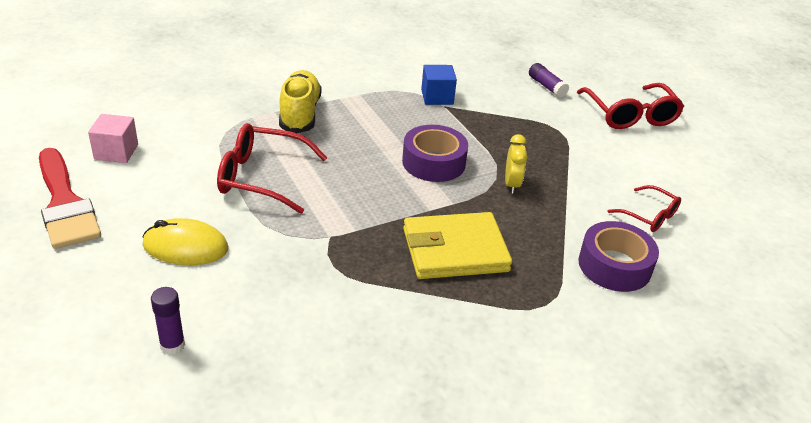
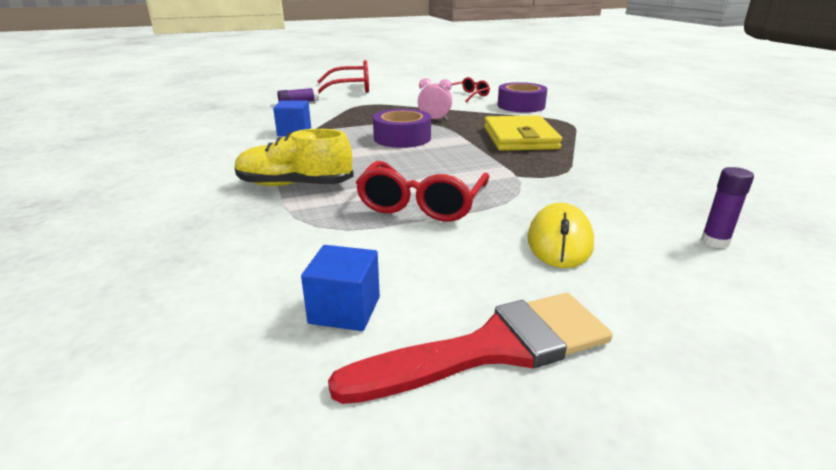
camera: 80 degrees left, 10 degrees down
(116, 152) = (345, 310): pink cube -> blue cube
(512, 184) = (434, 119): yellow clock -> pink clock

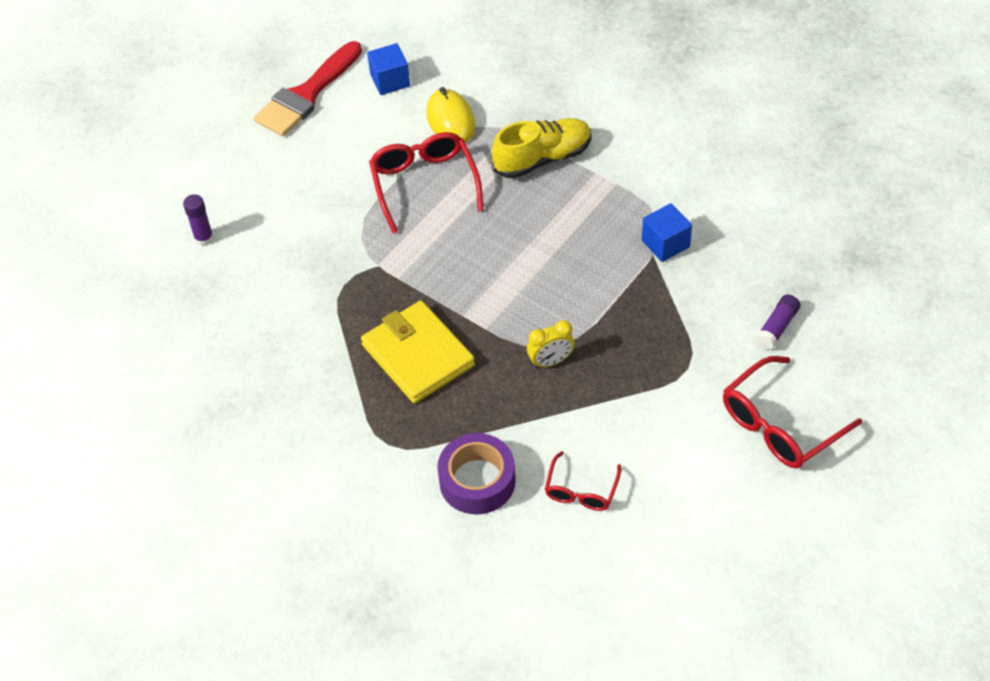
camera: 150 degrees right, 25 degrees up
(402, 138) = (540, 289): purple tape -> none
(434, 119) = (551, 361): pink clock -> yellow clock
(560, 242) = (305, 188): yellow mouse -> yellow mouse (450, 120)

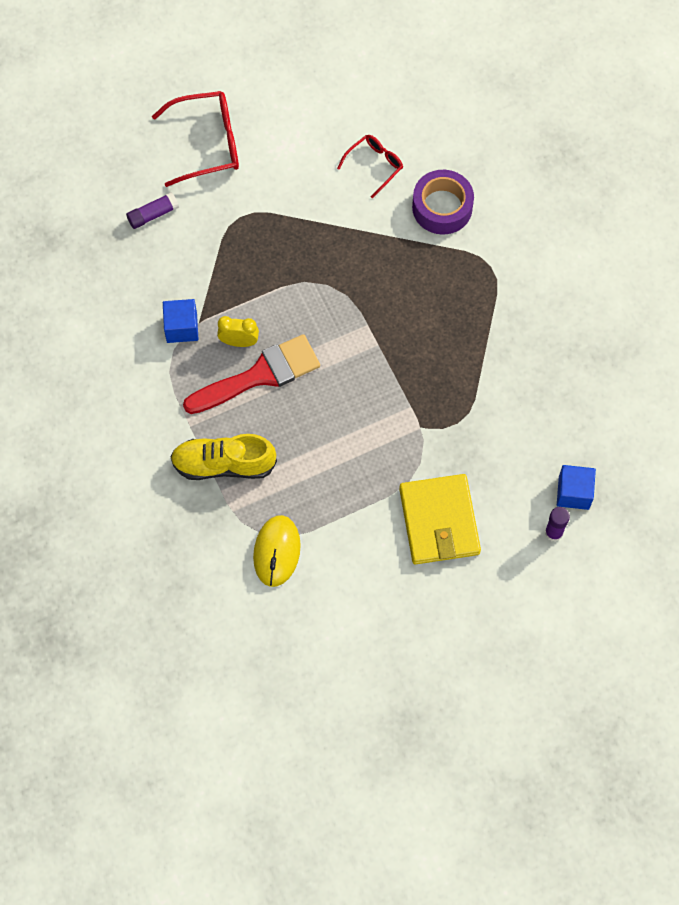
camera: 155 degrees left, 15 degrees up
(306, 95) = (391, 656): red brush -> red brush (260, 375)
(390, 80) = (305, 631): blue cube -> blue cube (573, 493)
(418, 355) = (431, 327): yellow wallet -> yellow wallet (439, 521)
(424, 184) = (338, 491): red glasses -> none
(551, 361) = (335, 272): yellow clock -> yellow clock (239, 342)

